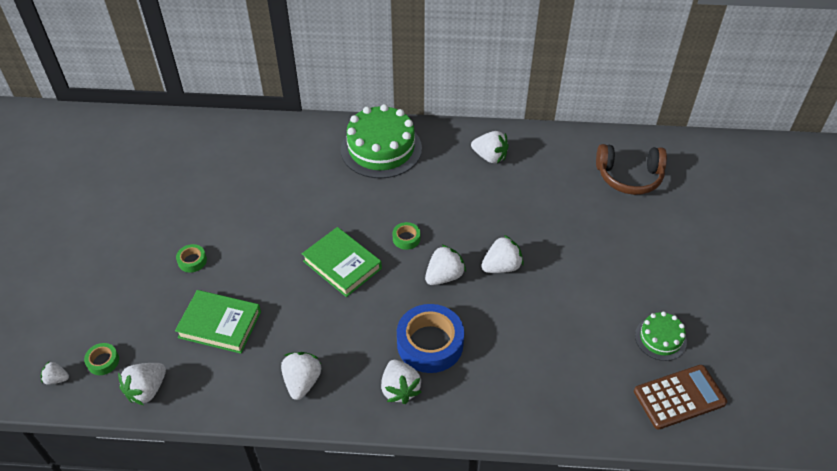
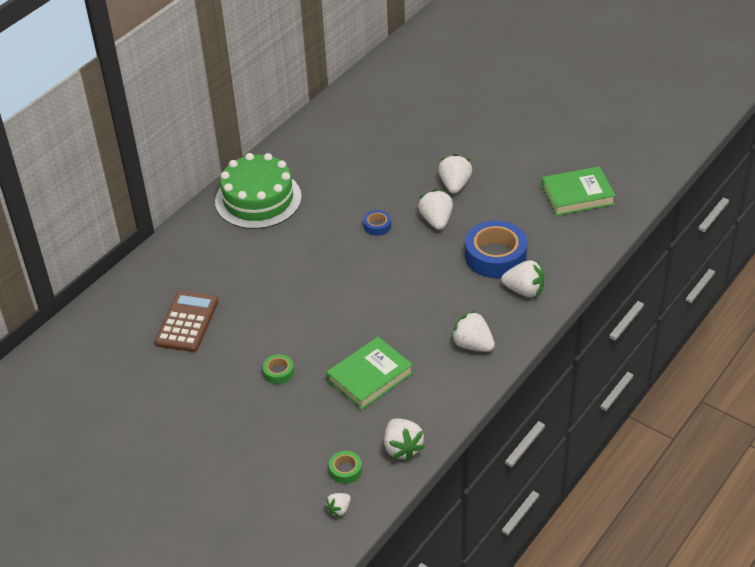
camera: 55 degrees left, 5 degrees down
(342, 264) = (371, 275): green book -> green book (577, 195)
(406, 238) = (377, 226): green tape -> blue tape
(490, 157) = (333, 139): white strawberry -> none
(629, 177) = (427, 76): brown headphones -> none
(660, 338) = (587, 136): green cake -> none
(679, 397) = (641, 152): brown calculator -> brown calculator (187, 322)

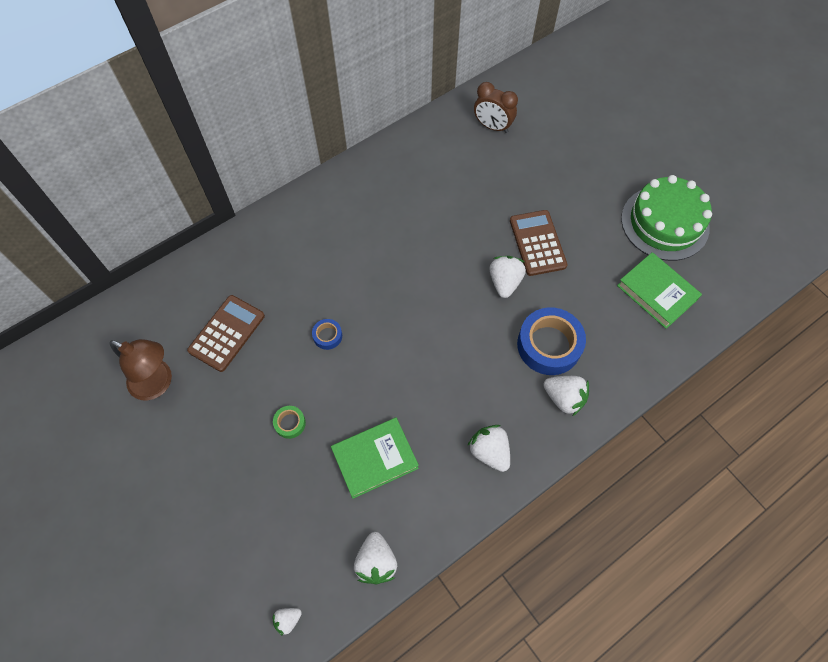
camera: 15 degrees right, 20 degrees up
(136, 376) = (158, 383): none -> brown lamp
(258, 199) = (343, 205): green cake -> green cake (664, 223)
(345, 470) = (311, 571): green tape -> none
(377, 107) = (492, 126): none -> brown clock
(377, 226) = (445, 271): blue tape -> blue tape (327, 336)
(455, 185) = (537, 243): white strawberry -> brown calculator
(577, 195) = (657, 292): green book -> green book turned 45 degrees clockwise

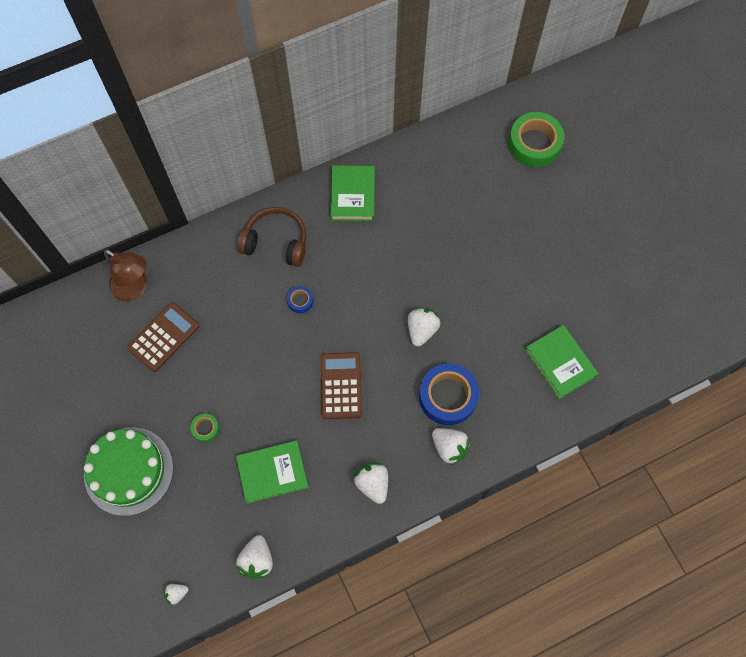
camera: 10 degrees right, 5 degrees up
(158, 383) = (98, 373): brown lamp -> brown lamp (135, 288)
(327, 336) = (252, 354): blue tape -> blue tape (300, 301)
(332, 220) = (276, 242): none -> brown headphones
(403, 164) = (353, 195): none -> green book
(492, 126) = (446, 169): brown clock -> none
(537, 243) = (461, 296): brown calculator -> brown calculator (341, 385)
(573, 92) = (534, 144): none -> green tape
(664, 223) = (586, 296): green cake -> green cake (128, 471)

